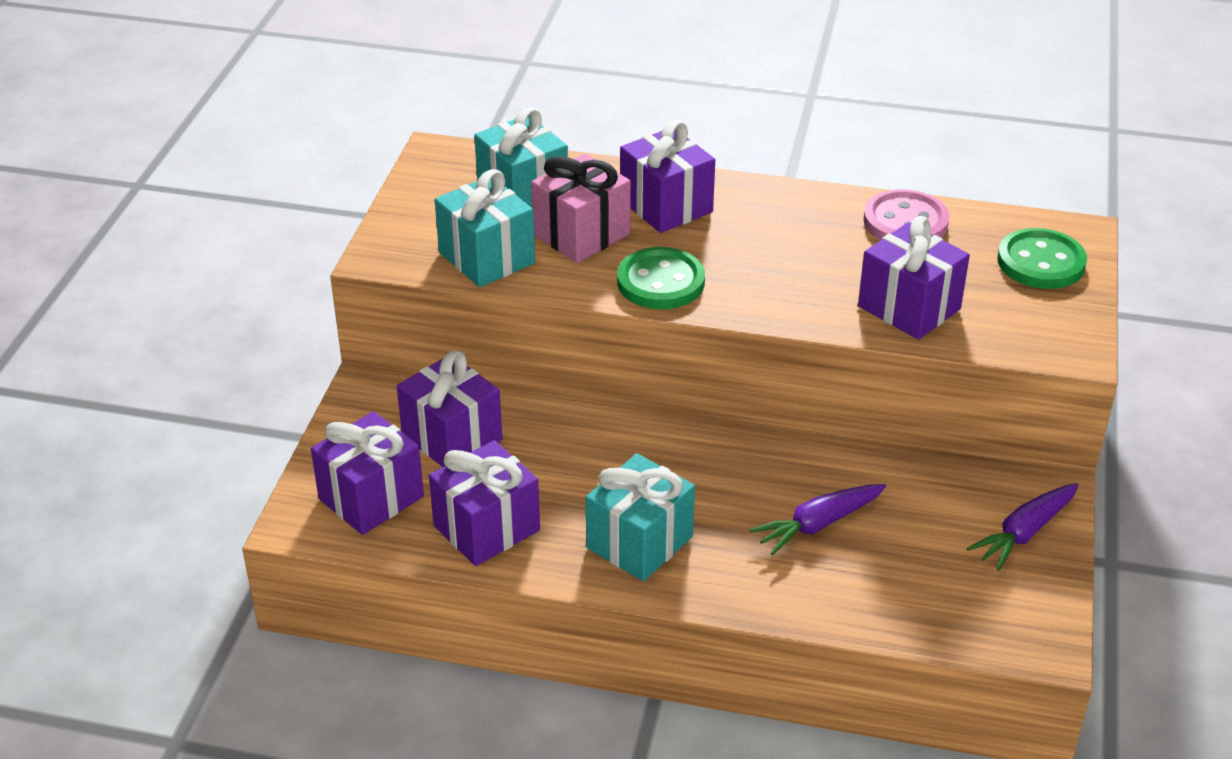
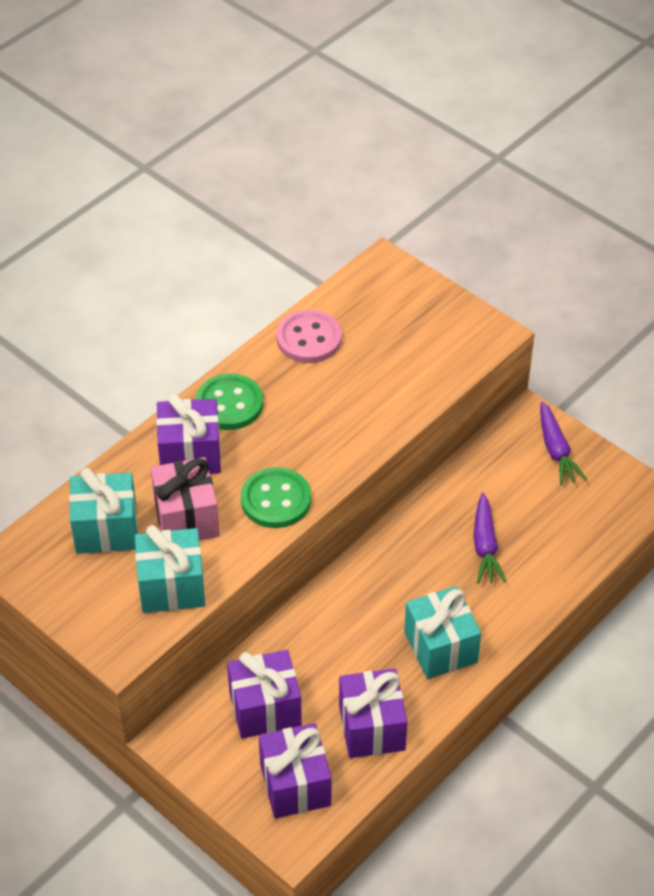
camera: 60 degrees left, 10 degrees up
(909, 307) = (398, 386): purple gift -> none
(1041, 262) = (400, 298): green button -> green button (229, 404)

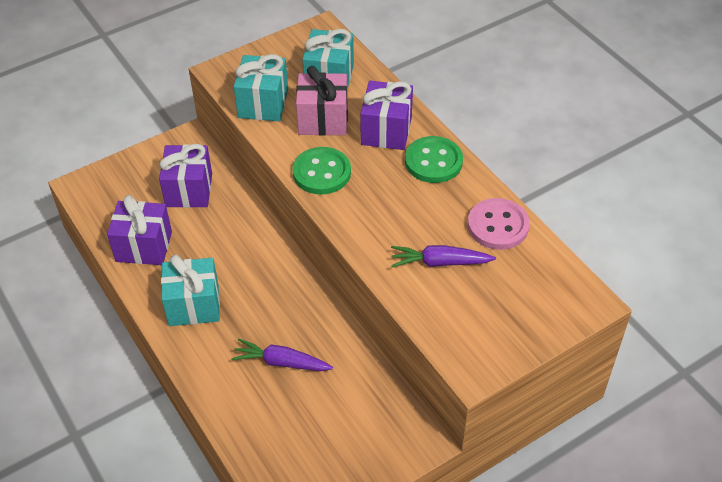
camera: 105 degrees right, 0 degrees up
(295, 785) = (121, 195): purple gift -> none
(556, 450) = (373, 452): purple carrot -> purple carrot (440, 262)

